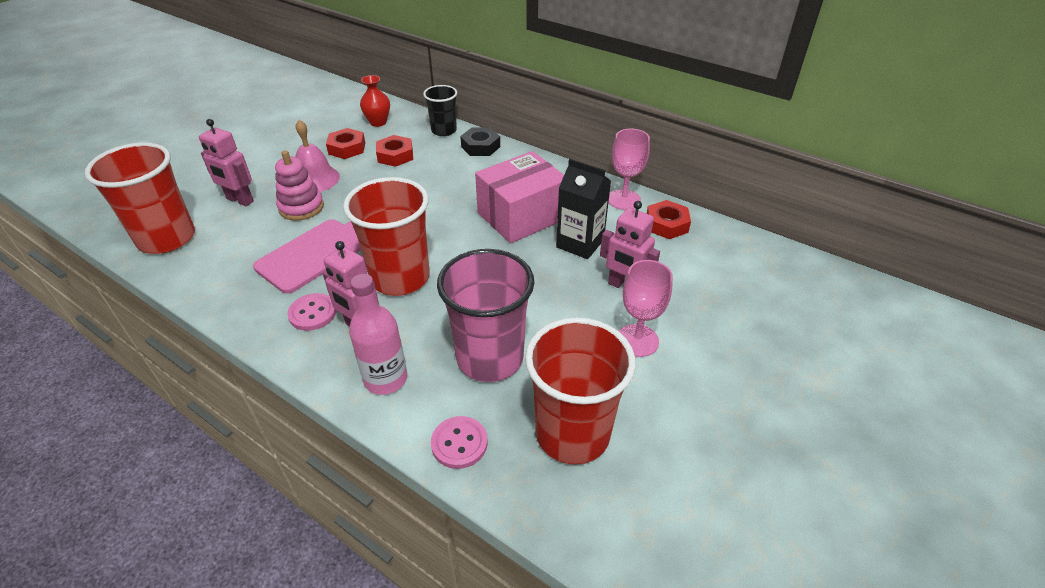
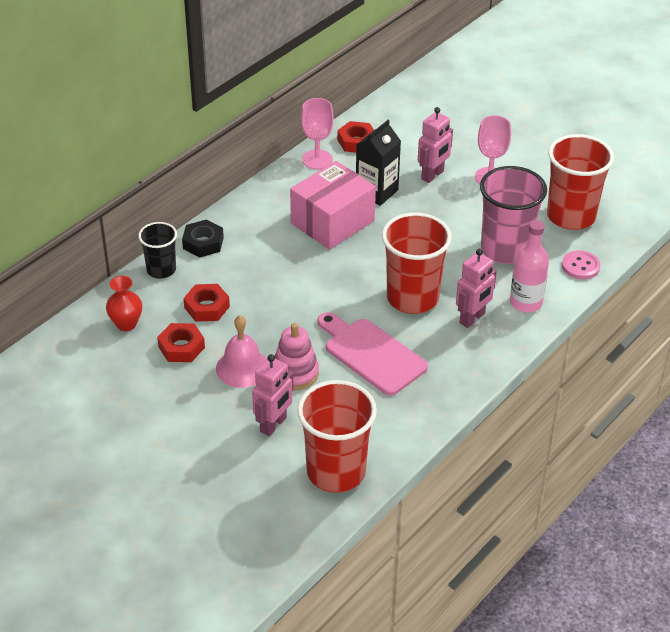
camera: 85 degrees left, 0 degrees up
(312, 313) = (454, 349): pink button -> none
(521, 216) = (332, 222): pink box -> pink box turned 75 degrees clockwise

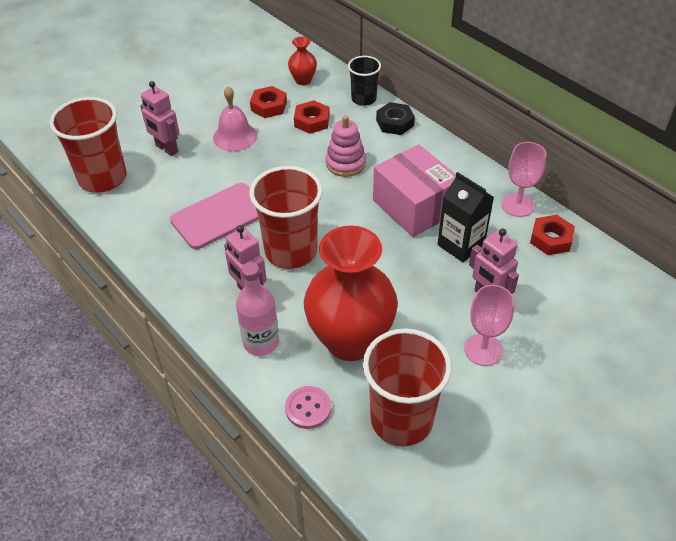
camera: 100 degrees right, 5 degrees up
(295, 373) = (218, 165): pink stacking toy -> pink stacking toy (345, 163)
(505, 249) = (350, 341): pink cup -> red vase

